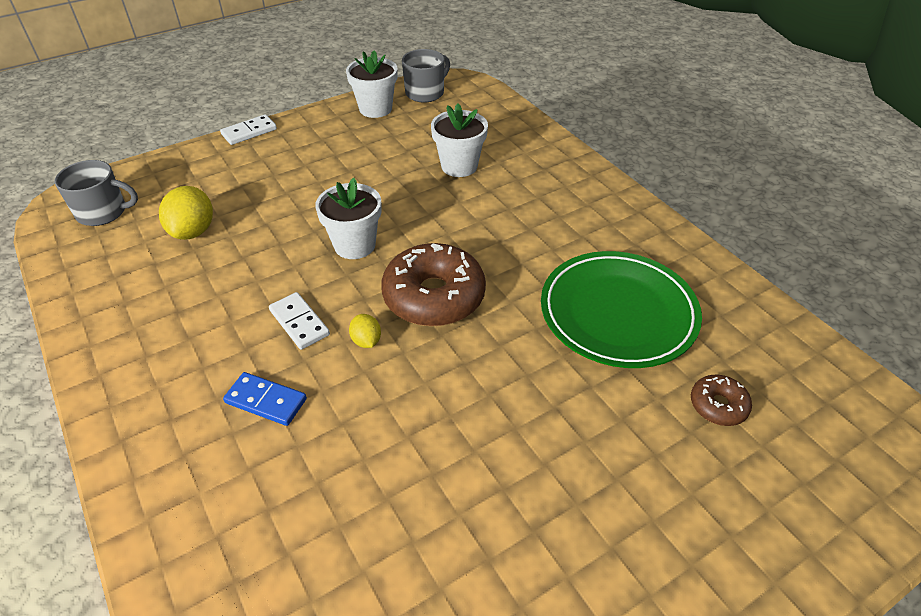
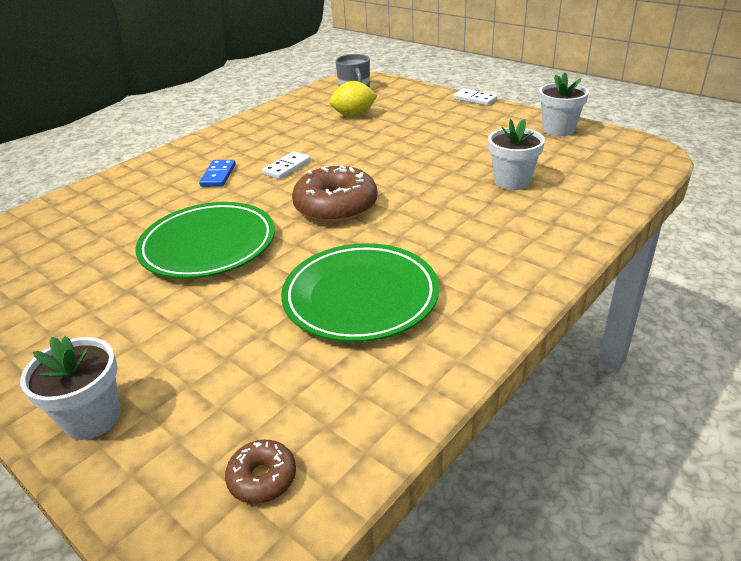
camera: 75 degrees right, 10 degrees down
(354, 245) = (374, 165): white flower pot -> white flower pot (92, 418)
(366, 341) = (279, 193): yellow lemon -> none
(425, 93) = (612, 142): grey mug -> none
(462, 430) = (208, 245): none -> green plate
(718, 405) = (261, 372): brown donut -> brown donut (262, 478)

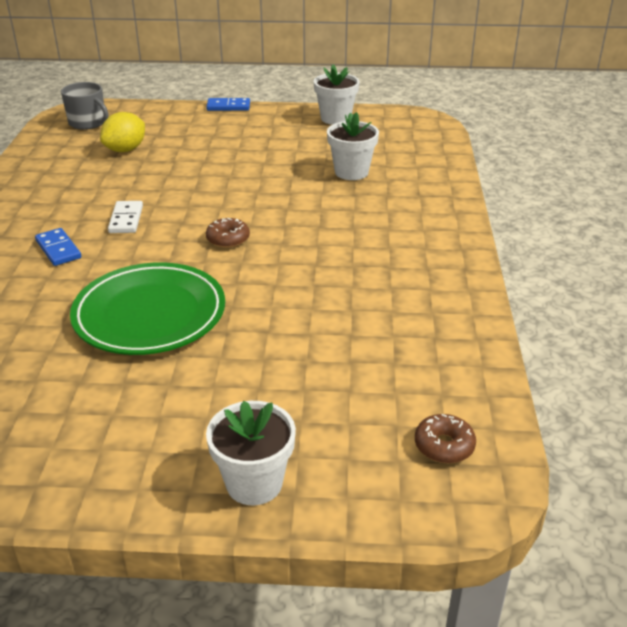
camera: 40 degrees left, 0 degrees up
(336, 206) = (228, 239): brown donut -> brown donut, size x0.49
(360, 297) = (349, 301): green plate -> none
(474, 99) = (228, 107): white domino -> blue domino

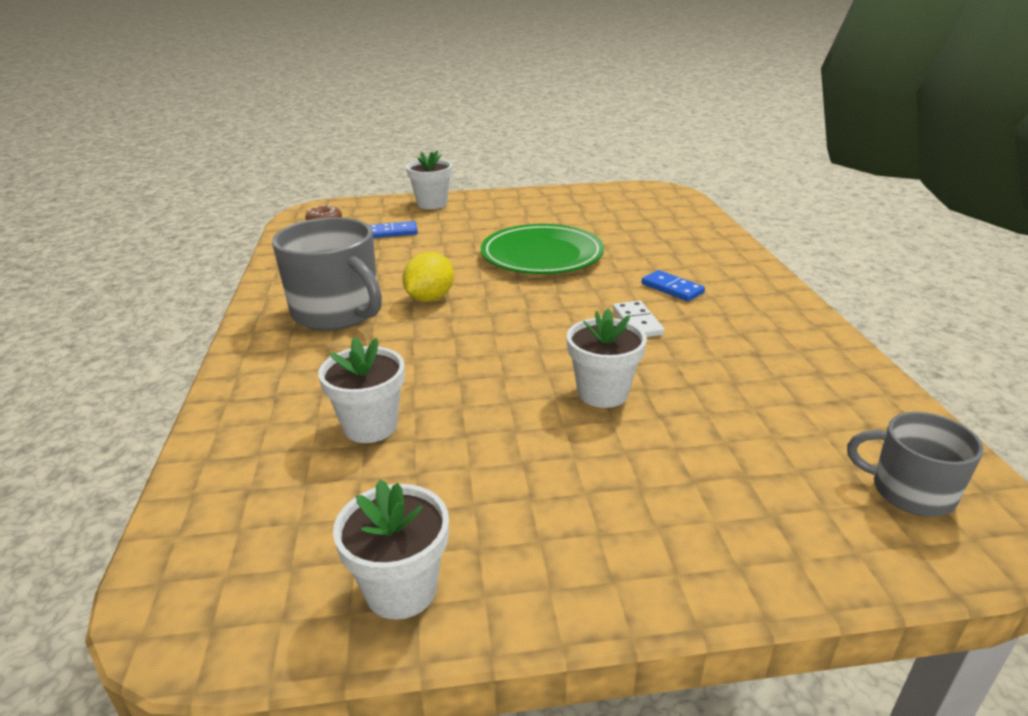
camera: 170 degrees right, 5 degrees down
(125, 150) = (757, 428): yellow lemon -> yellow lemon (430, 298)
(197, 174) = (602, 393): none -> white flower pot
(228, 107) = (676, 605): blue domino -> blue domino (393, 232)
(228, 239) = (510, 314): brown donut -> none
(388, 260) = (337, 312): none -> grey mug

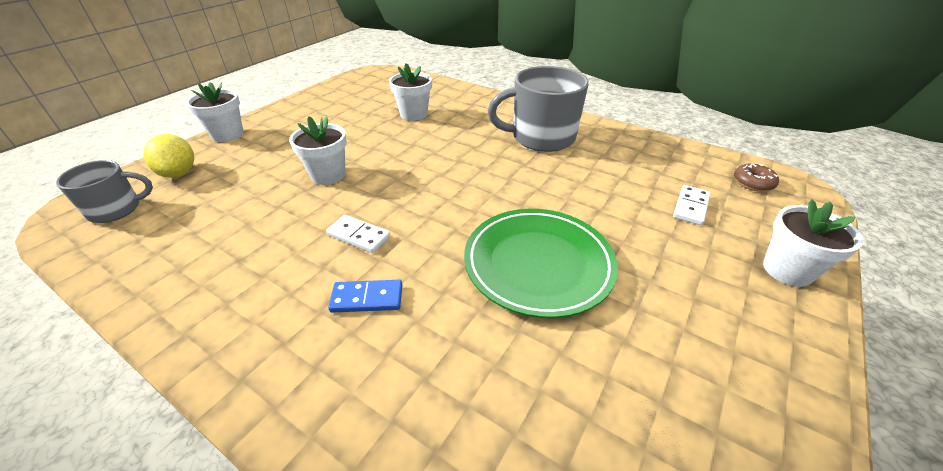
camera: 130 degrees right, 10 degrees up
(393, 232) = (691, 207): blue domino -> white domino
(401, 589) = (327, 96): white flower pot -> white flower pot (227, 134)
(430, 298) = (520, 172): yellow lemon -> yellow lemon (179, 173)

